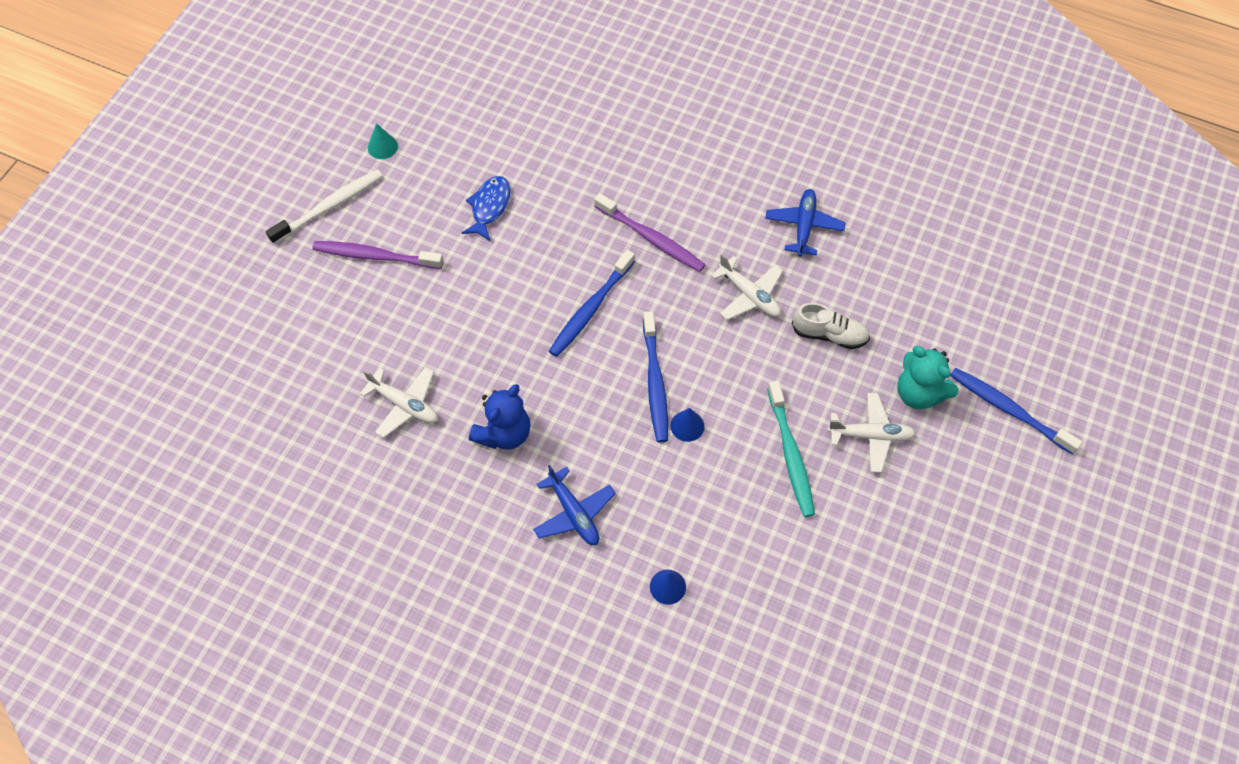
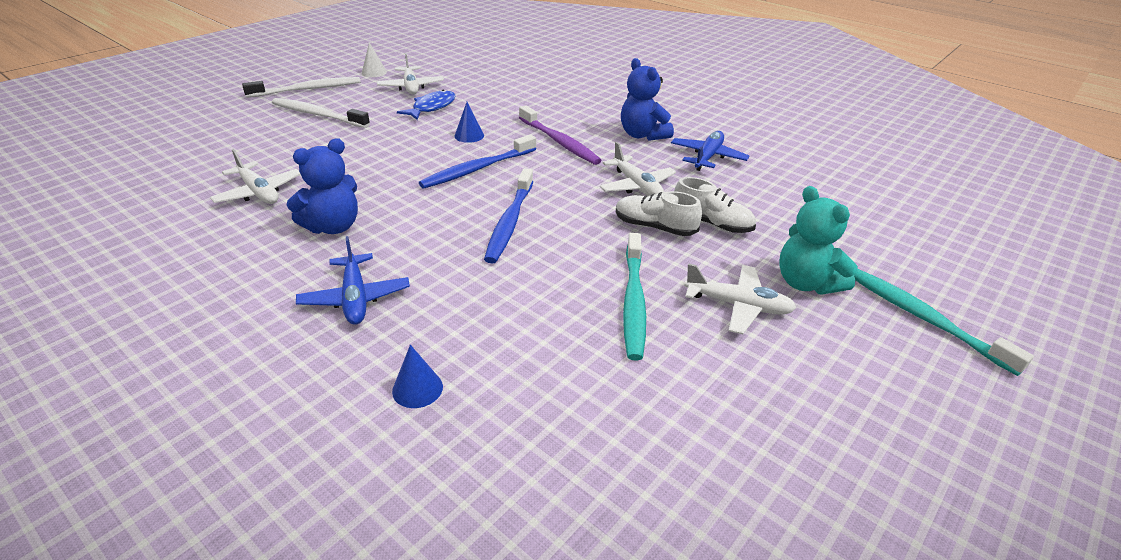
camera: 15 degrees right, 25 degrees down
(375, 256) = (318, 115): purple toothbrush -> white toothbrush
(382, 147) = (374, 72): turquoise cone -> white cone
(443, 168) = (411, 87): none -> white plane
(687, 426) = (525, 257): blue cone -> blue cone (469, 135)
(730, 202) = (642, 135): none -> blue teddy bear
(782, 354) = (654, 227): none -> white shoe
(1009, 410) = (924, 318): blue toothbrush -> turquoise toothbrush

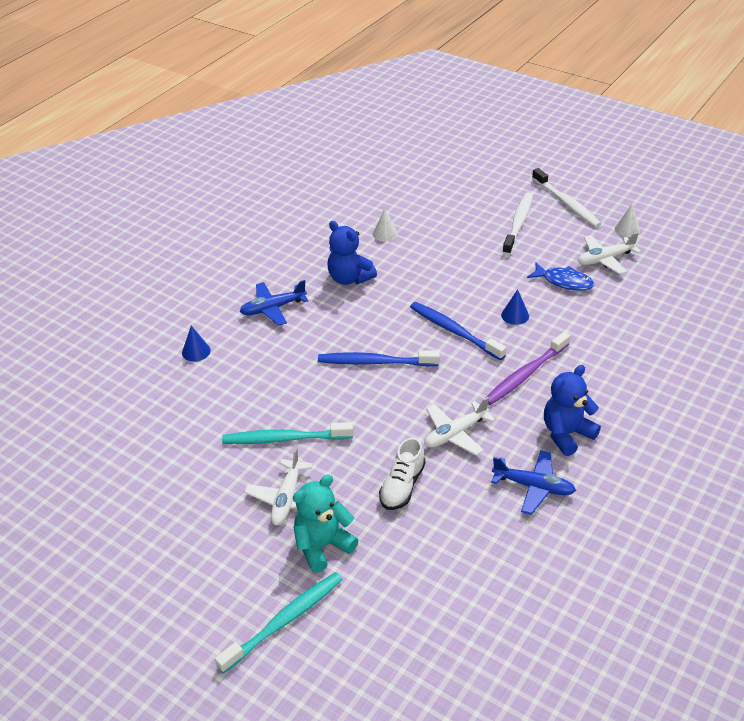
camera: 85 degrees right, 5 degrees up
(259, 192) = (385, 234): white plane -> white cone
(654, 227) = (387, 448): white shoe -> none

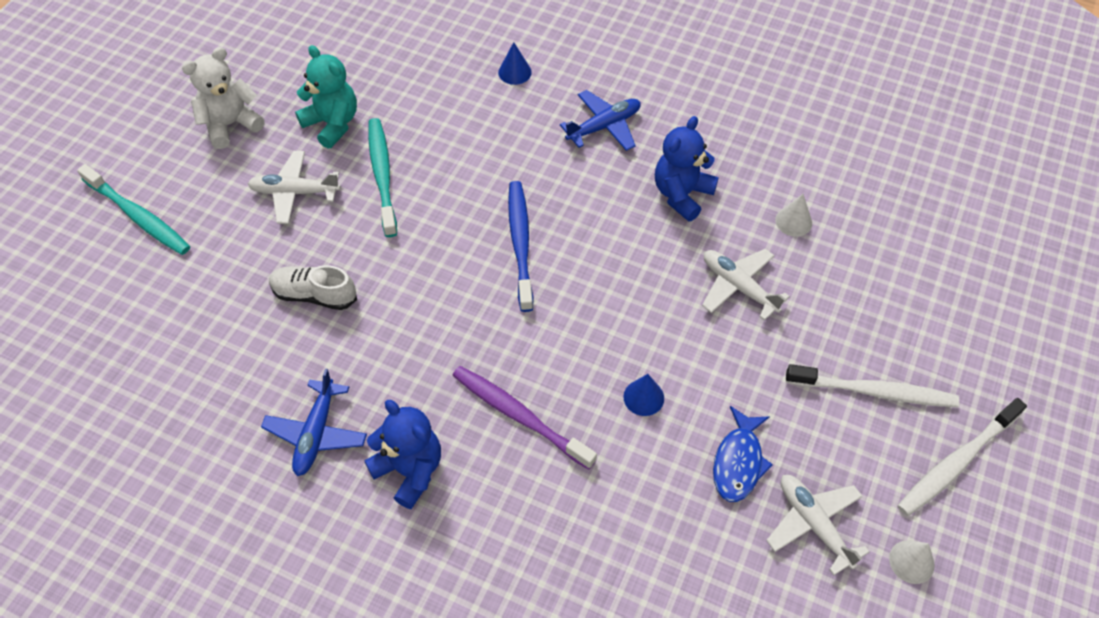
camera: 80 degrees right, 15 degrees up
(187, 548) = (230, 124): none -> white teddy bear
(273, 308) = (604, 126): blue plane -> blue plane turned 90 degrees clockwise
(322, 546) = (230, 233): turquoise teddy bear -> turquoise teddy bear (332, 124)
(454, 331) = (595, 325): blue toothbrush -> none
(455, 434) = (401, 341): white plane -> white plane (738, 287)

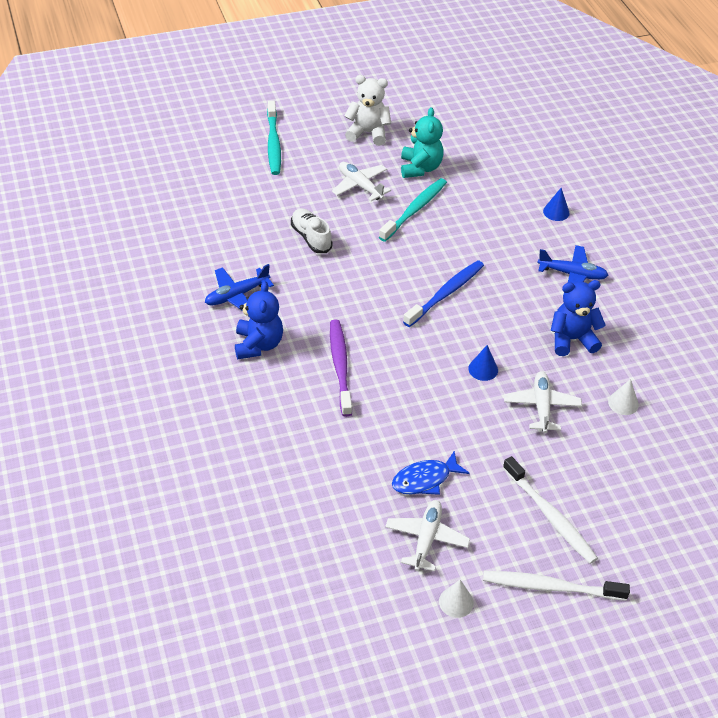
camera: 45 degrees right, 10 degrees down
(643, 397) = (415, 411): blue cone -> blue cone (483, 369)

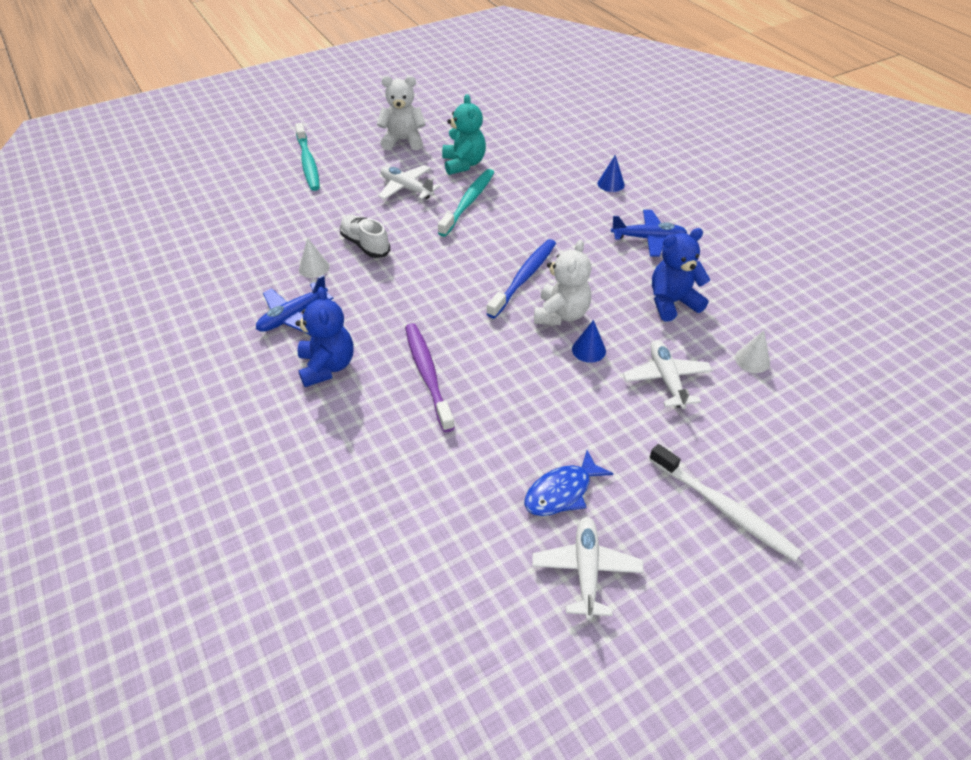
camera: 10 degrees left, 0 degrees up
(456, 602) = (650, 652): white cone -> white cone (314, 268)
(468, 333) = (561, 314): none -> white teddy bear
(551, 587) = (759, 604): white toothbrush -> none

